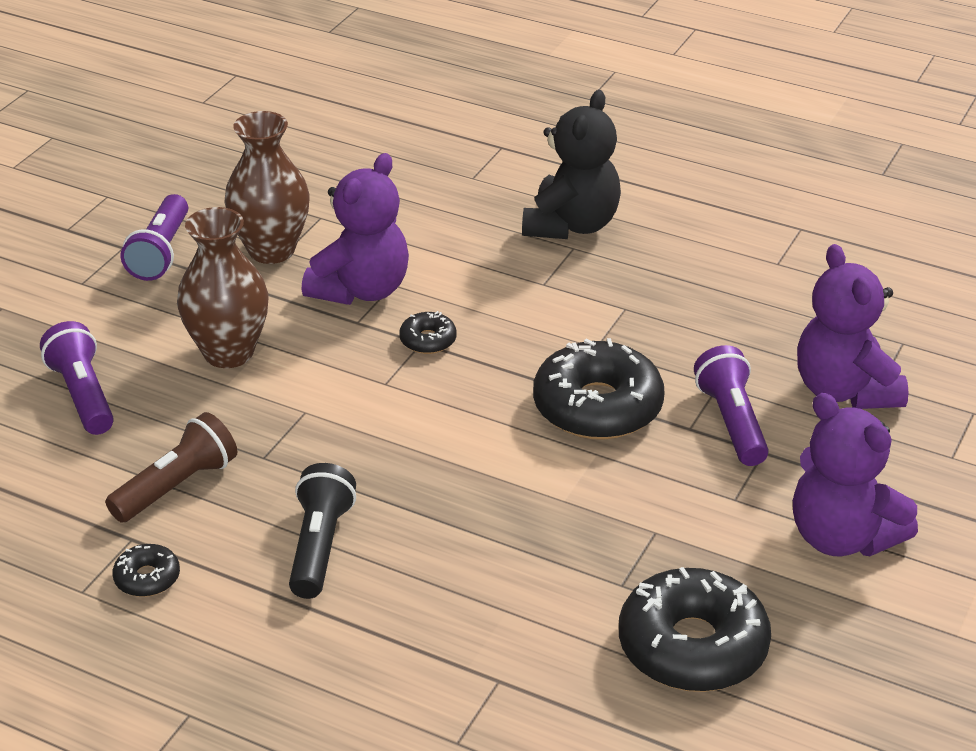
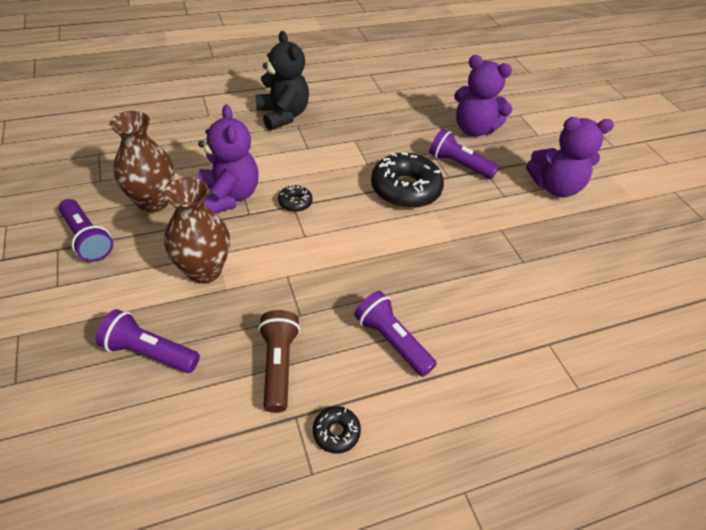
camera: 50 degrees left, 10 degrees up
(319, 546) = (391, 341): black flashlight -> purple flashlight
(692, 646) = (581, 269): black donut -> none

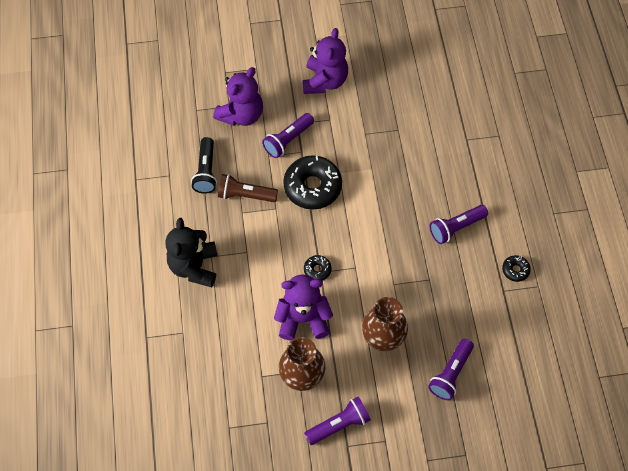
camera: 75 degrees left, 15 degrees up
(278, 365) = (468, 297): brown flashlight -> brown flashlight (245, 195)
(283, 115) = (194, 267): black teddy bear -> black teddy bear turned 75 degrees counterclockwise
(395, 113) = (206, 171): none -> black flashlight

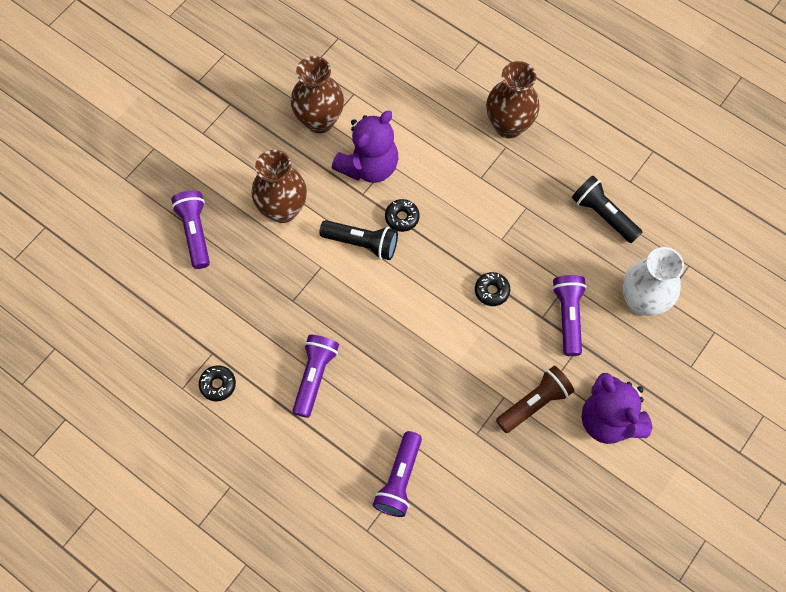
camera: 135 degrees right, 5 degrees up
(194, 267) = (508, 125): black teddy bear -> brown vase
(241, 115) = (642, 301): purple teddy bear -> white vase
(245, 195) = (542, 226): brown flashlight -> brown flashlight (534, 403)
(312, 187) = (492, 291): black donut -> black donut, size x0.46
(339, 424) = (252, 112): purple flashlight -> purple flashlight (399, 479)
(356, 276) = (362, 243): none -> black flashlight

